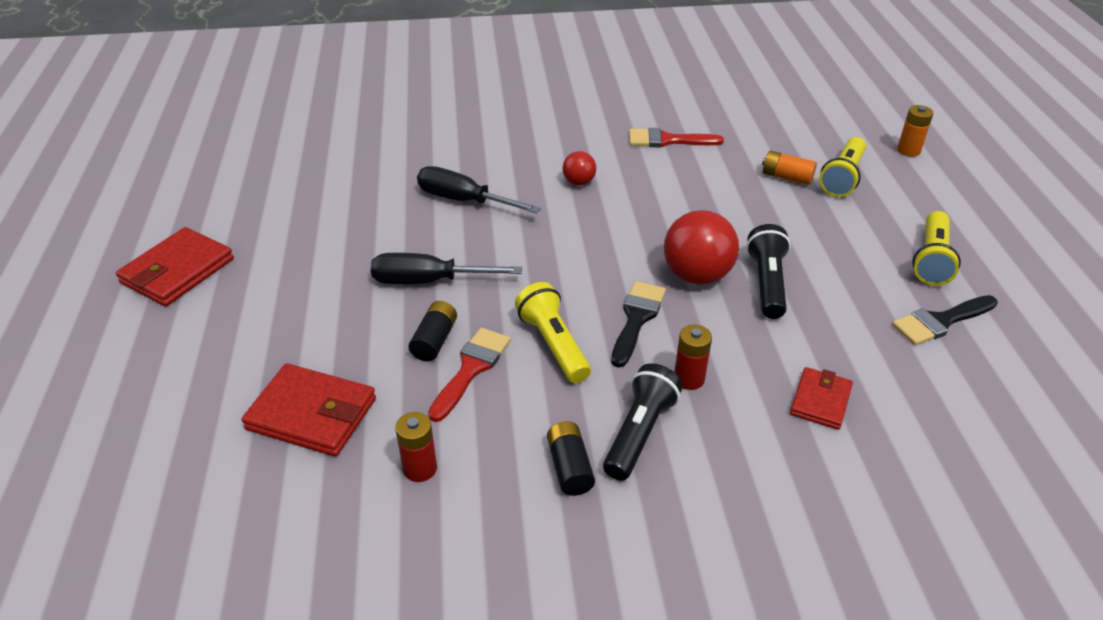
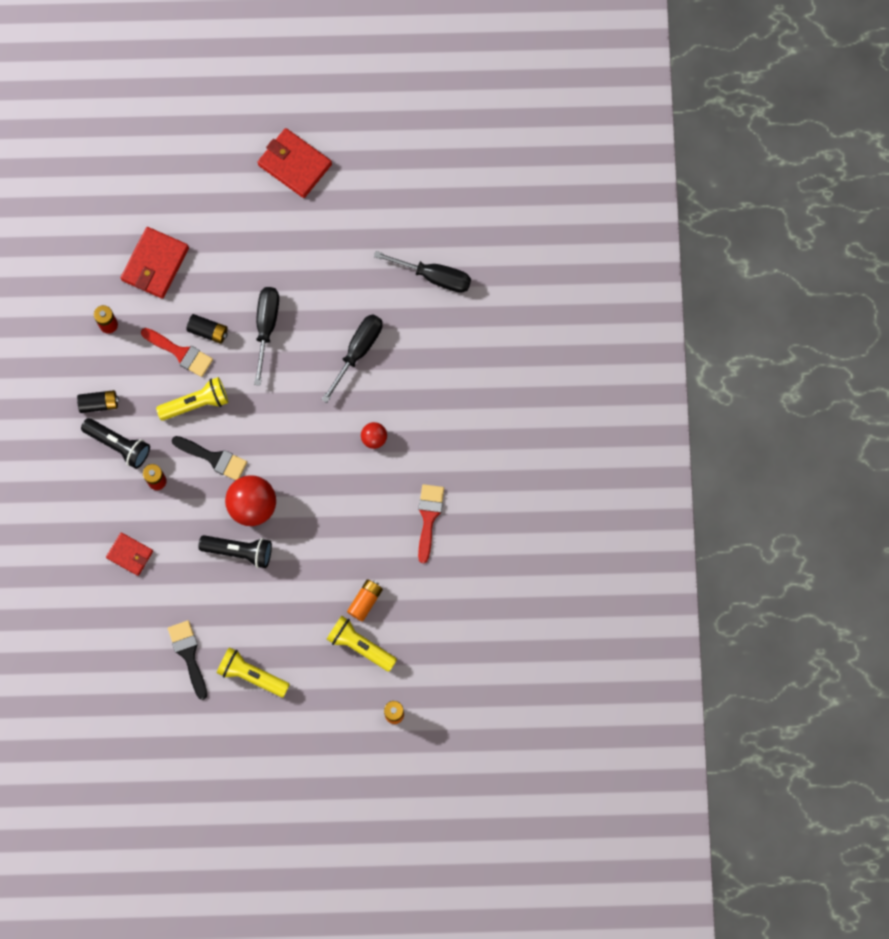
camera: 95 degrees right, 35 degrees up
(366, 151) = (434, 276): none -> black screwdriver

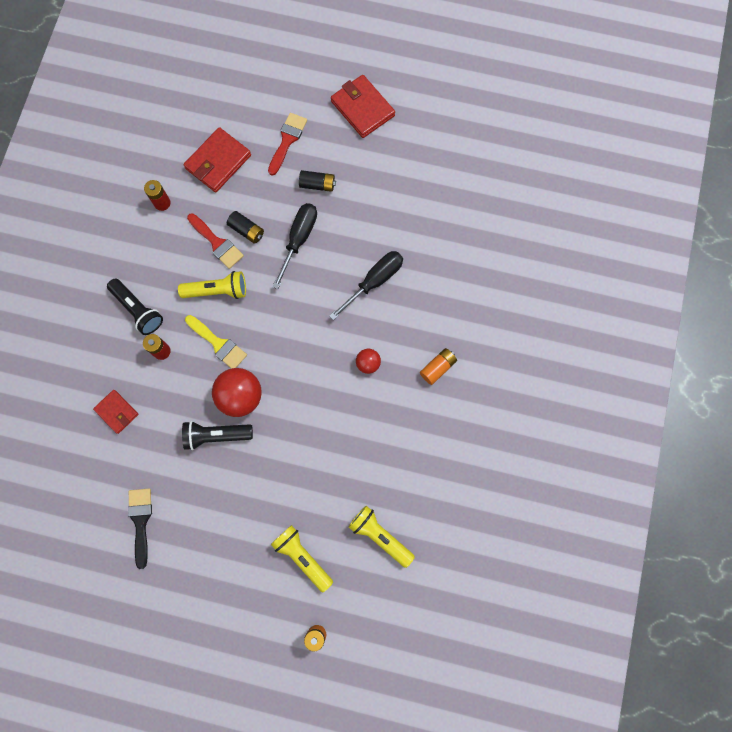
camera: 15 degrees right, 0 degrees up
(99, 404) = (132, 269): black battery -> black battery (317, 185)
(214, 458) = (218, 344): black brush -> yellow brush
(239, 551) = (216, 435): black flashlight -> black flashlight turned 150 degrees clockwise
(251, 675) = (193, 557): yellow flashlight -> yellow flashlight (380, 536)
(365, 601) = (319, 515): orange battery -> orange battery (437, 368)
(429, 517) = (399, 450): red brush -> red brush (287, 140)
(434, 276) = (459, 233): black screwdriver -> none

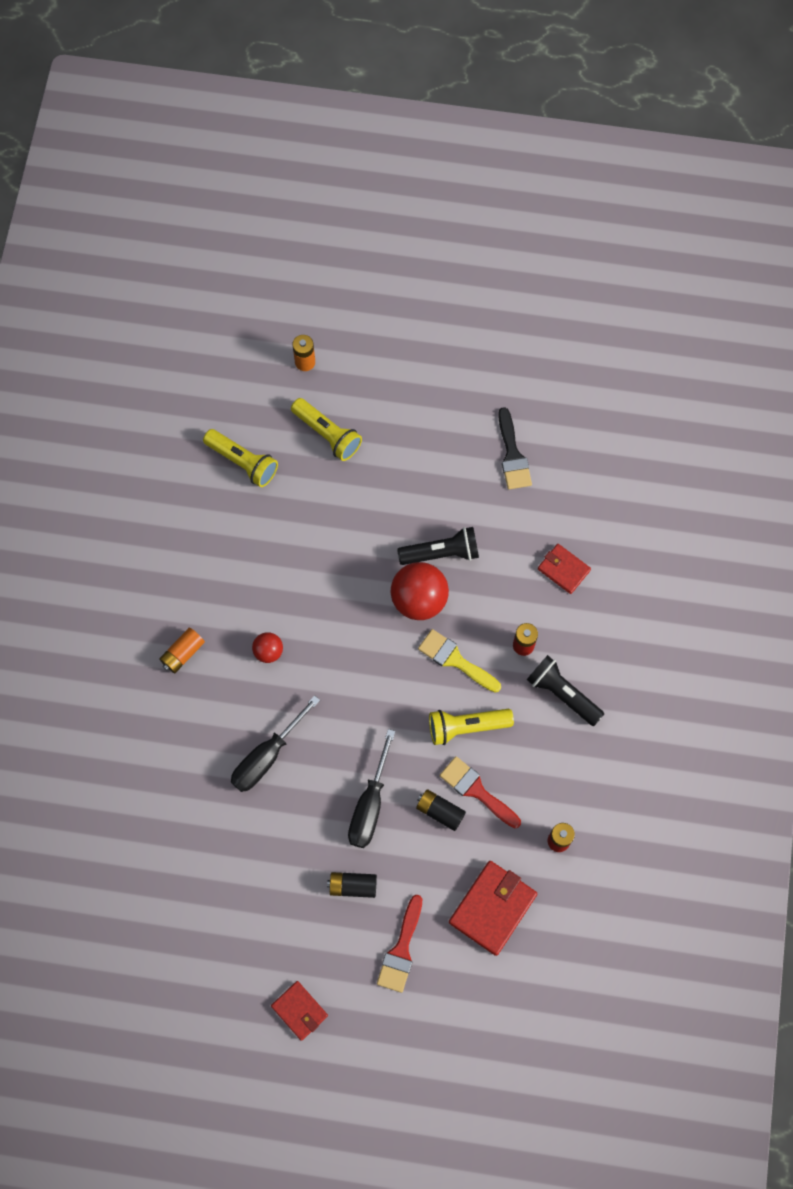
camera: 175 degrees right, 5 degrees down
(362, 108) = (299, 1010): red wallet -> red wallet, size x0.61

